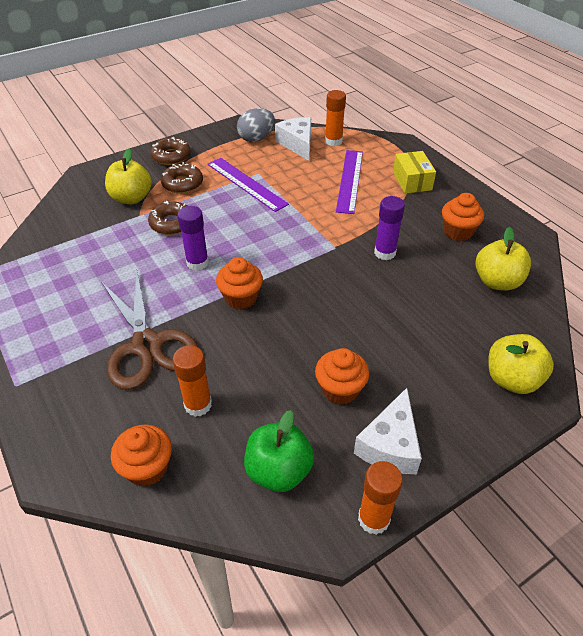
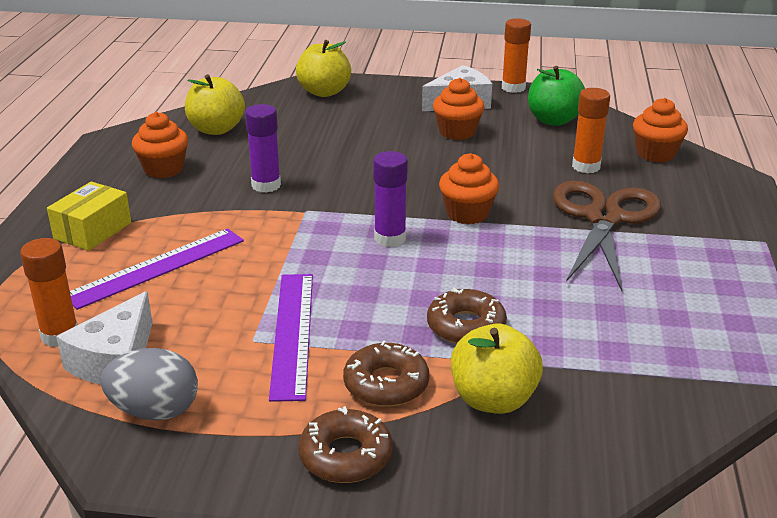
camera: 140 degrees left, 15 degrees down
(197, 263) = (480, 264): purple glue stick -> purple glue stick (390, 238)

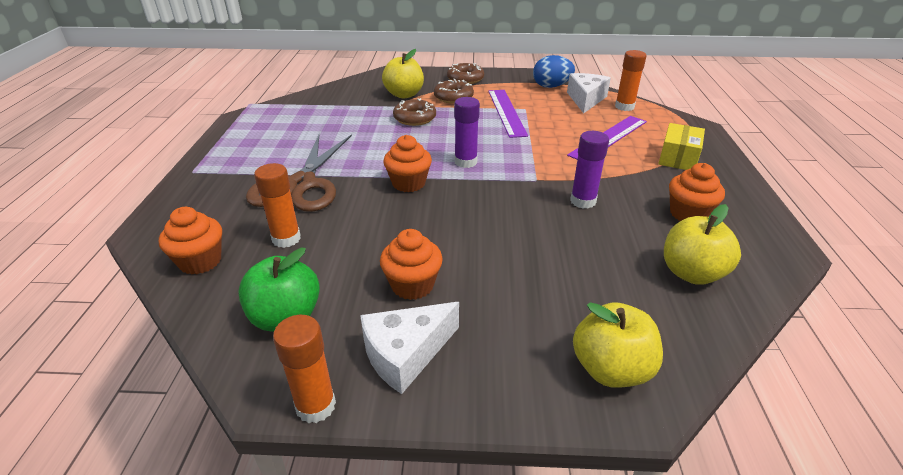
camera: 175 degrees right, 5 degrees up
(155, 411) = (551, 86): grey egg -> blue egg

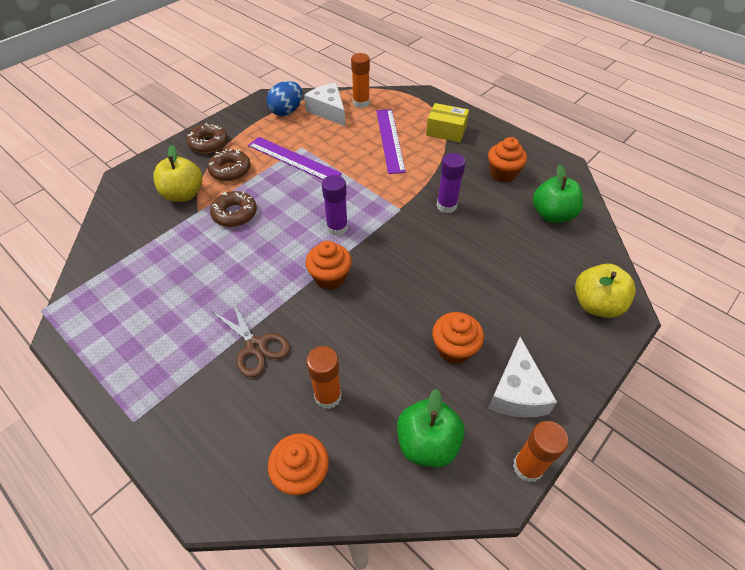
camera: 50 degrees left, 15 degrees up
(301, 185) = (255, 346): brown scissors -> brown scissors, size x0.61
(678, 158) = (446, 131): yellow box -> yellow box turned 45 degrees counterclockwise
(691, 273) = (552, 215): yellow apple -> green apple

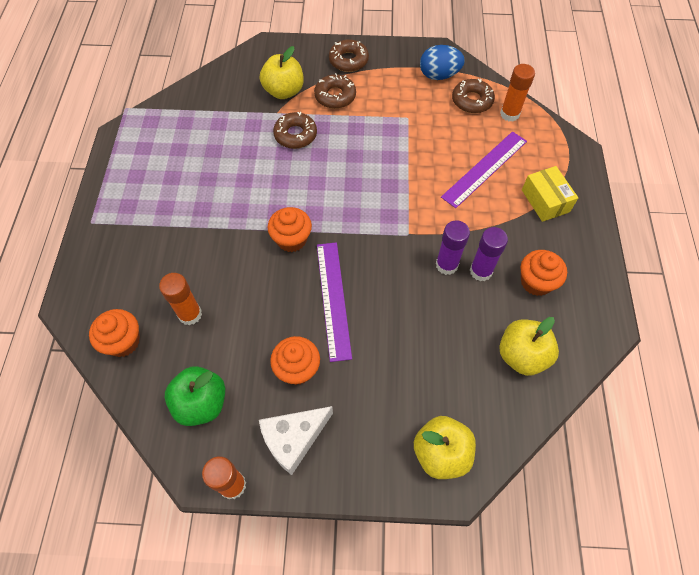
camera: 50 degrees right, 10 degrees up
(255, 346) = (194, 241): brown scissors -> none
(293, 159) = (388, 124): purple ruler -> purple ruler (333, 299)
(328, 111) = (472, 101): white cheese -> brown donut
(337, 228) = (344, 207): purple glue stick -> purple glue stick (481, 271)
(552, 215) = (522, 355): green apple -> yellow apple

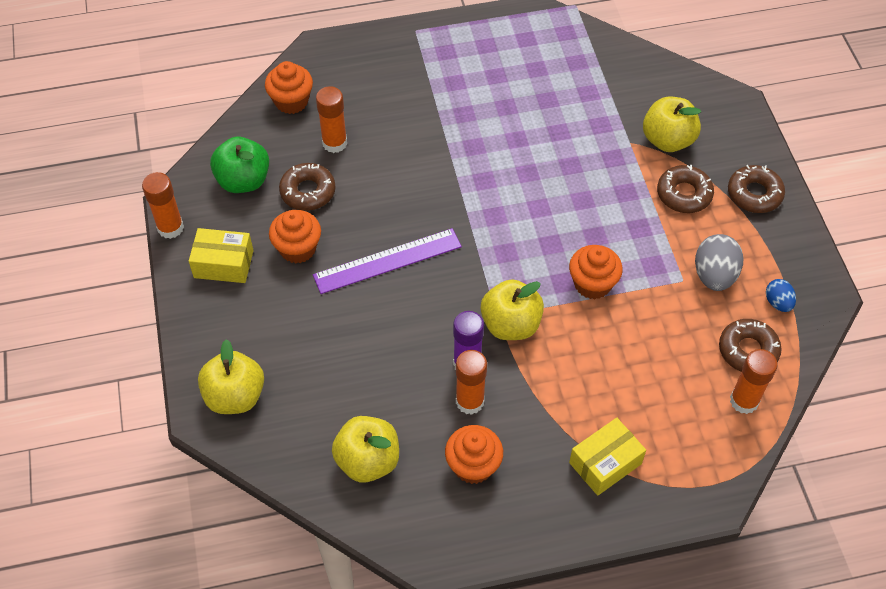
camera: 75 degrees right, 5 degrees down
(291, 239) = (452, 204): orange cupcake -> orange cupcake (592, 284)
(293, 439) = (223, 264): white cheese -> yellow box
(295, 135) = (603, 169): brown donut -> brown donut (308, 192)
(408, 100) = (714, 275): none -> grey egg
(418, 228) = (511, 324): none -> yellow apple
(439, 75) = (778, 303): blue egg -> blue egg, size x0.58
(481, 271) = (470, 401): purple glue stick -> orange glue stick
(485, 169) = (631, 384): purple ruler -> none

